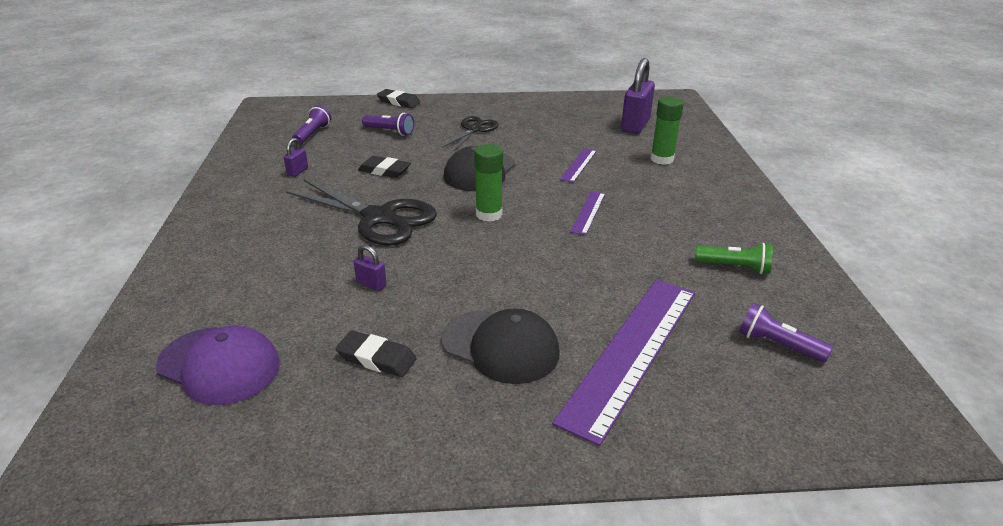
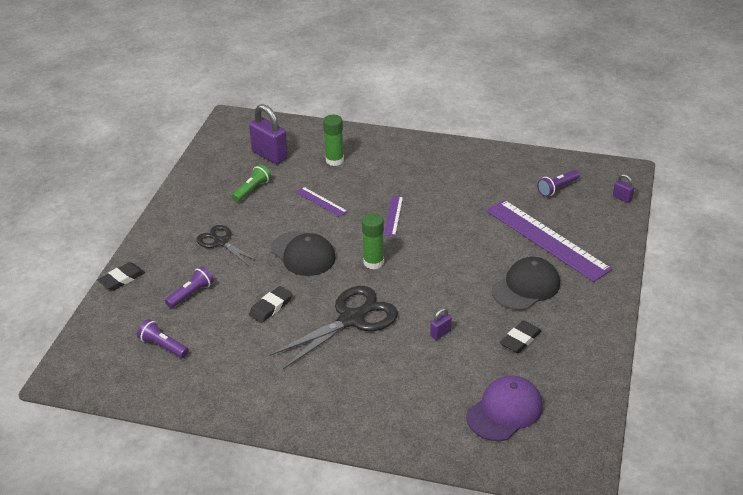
camera: 70 degrees left, 5 degrees up
(297, 171) = (242, 361): purple padlock -> purple padlock (622, 198)
(588, 212) = (393, 215): purple ruler -> purple ruler turned 60 degrees clockwise
(734, 267) = (483, 177): green flashlight -> green flashlight (252, 189)

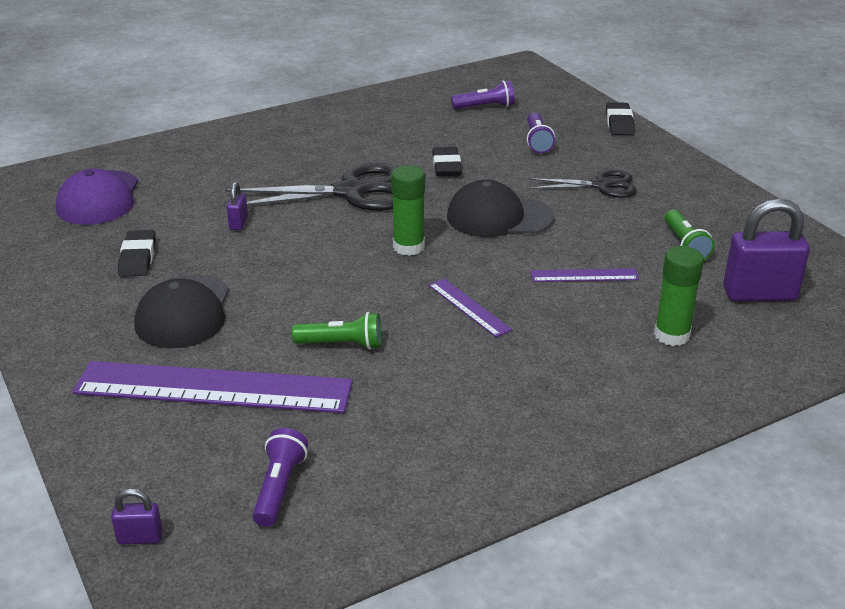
camera: 135 degrees right, 5 degrees down
(351, 319) = (351, 192): black scissors -> black scissors turned 105 degrees counterclockwise
(470, 229) = (342, 344): none -> green flashlight

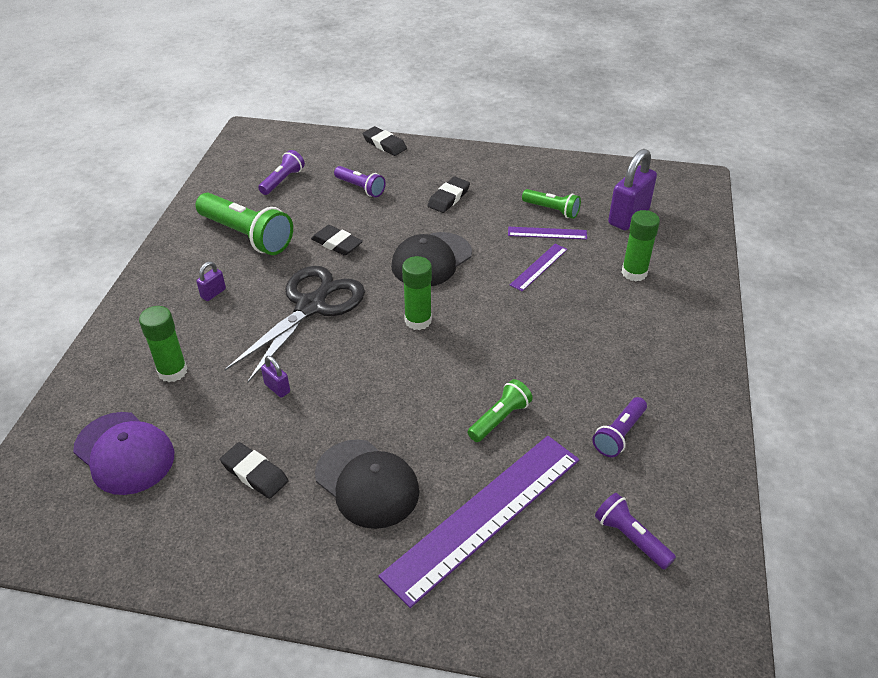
camera: 50 degrees left, 10 degrees up
(140, 538) = (624, 646): purple padlock -> purple padlock (213, 293)
(200, 175) = (172, 371): none -> green glue stick
(392, 127) = (247, 235): none -> green flashlight
(411, 424) = (619, 434): none -> purple flashlight
(468, 307) = (520, 335): purple ruler -> purple ruler (547, 233)
(601, 186) = (448, 198): black scissors -> black eraser

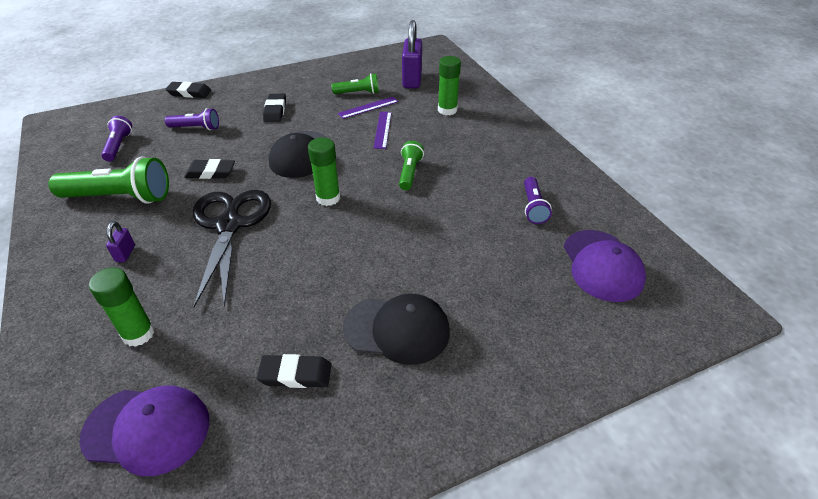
camera: 35 degrees left, 0 degrees up
(277, 388) = (255, 298): purple padlock -> none
(485, 516) = (502, 303): purple ruler -> none
(499, 418) = (449, 235): green flashlight -> green flashlight (409, 172)
(630, 538) = (602, 265): purple flashlight -> purple cap

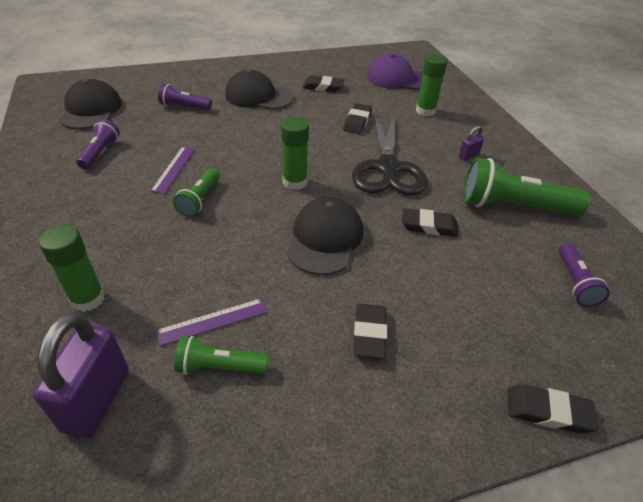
camera: 175 degrees left, 0 degrees up
(125, 253) = (468, 156): purple padlock -> purple padlock turned 45 degrees clockwise
(196, 128) = (484, 306): purple flashlight -> purple flashlight (184, 107)
(250, 294) = (357, 121): none -> black eraser
(383, 130) = (206, 268): purple ruler -> purple ruler (173, 169)
(602, 265) = (91, 110): purple cap -> black cap

